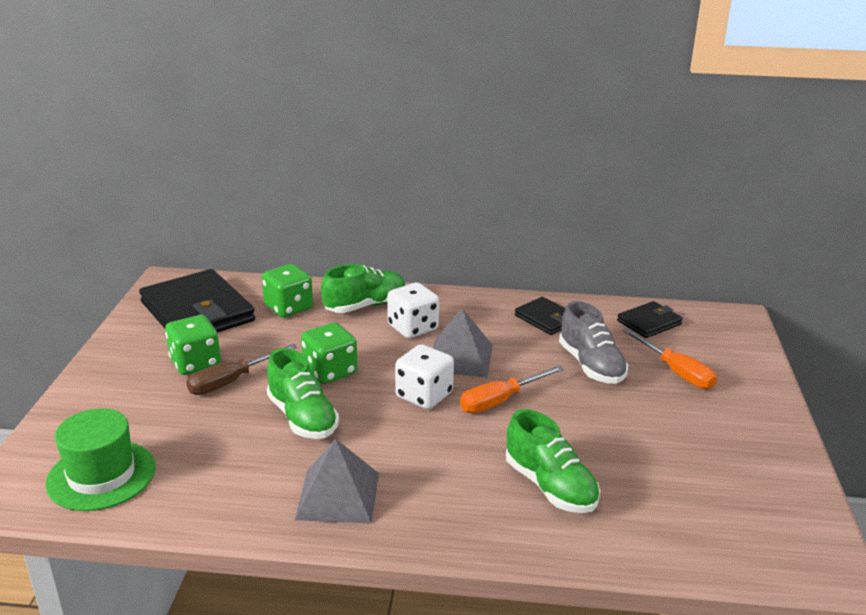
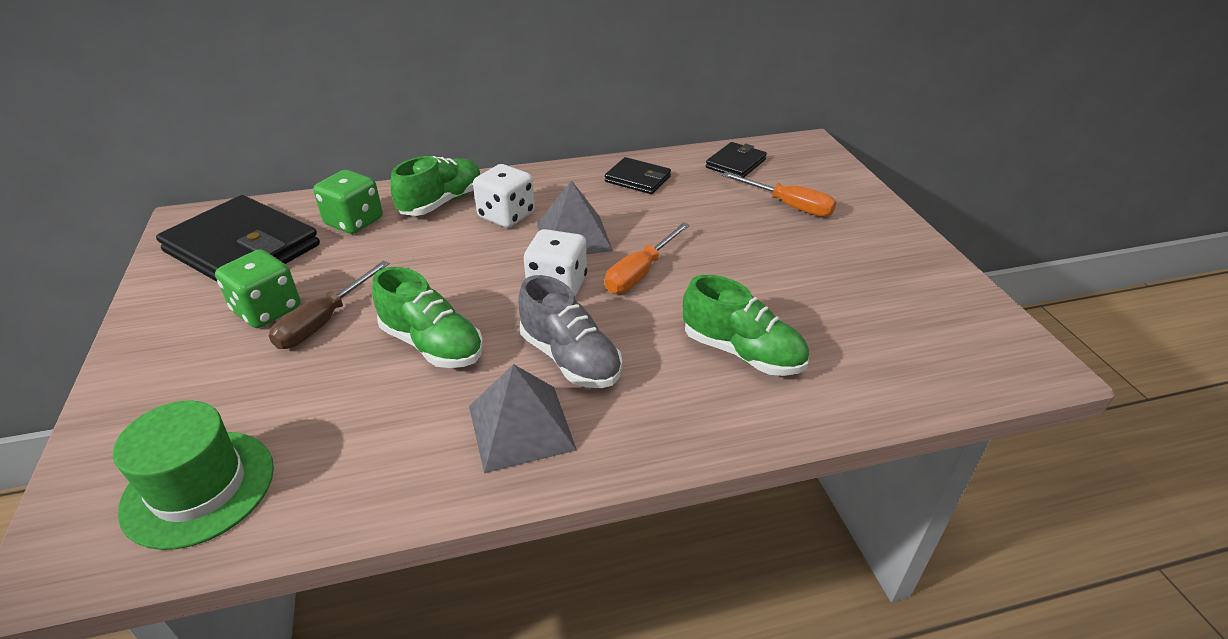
camera: 20 degrees left, 10 degrees up
(330, 371) = (438, 283): green dice -> none
(591, 365) = (707, 216): grey shoe -> grey shoe (570, 359)

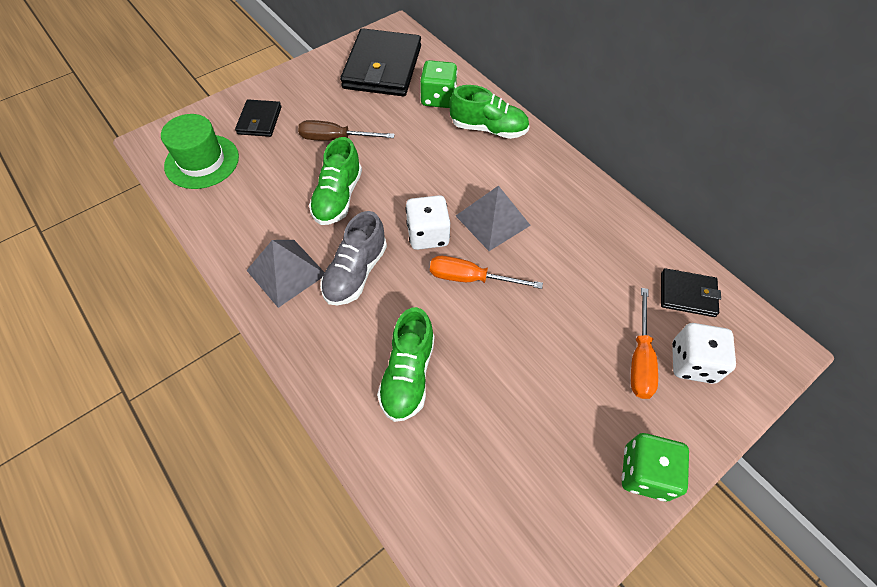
camera: 65 degrees right, 20 degrees up
(267, 310) = (334, 110): green dice -> green dice (645, 472)
(506, 216) = (495, 170): white dice -> white dice (692, 362)
(637, 179) = (604, 230): black wallet -> black wallet (259, 120)

